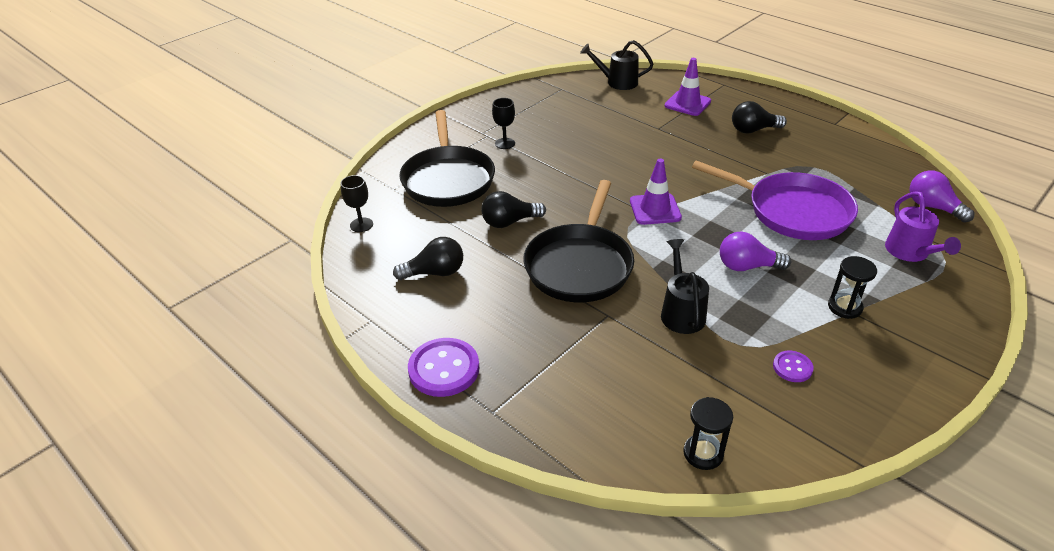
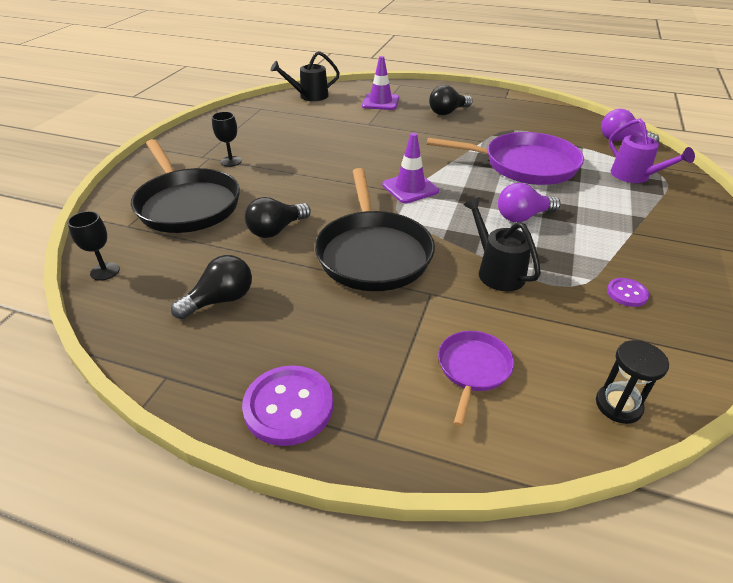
camera: 25 degrees left, 0 degrees up
(600, 387) = (473, 369): none -> purple pan
(845, 307) = (624, 230): black hourglass -> none

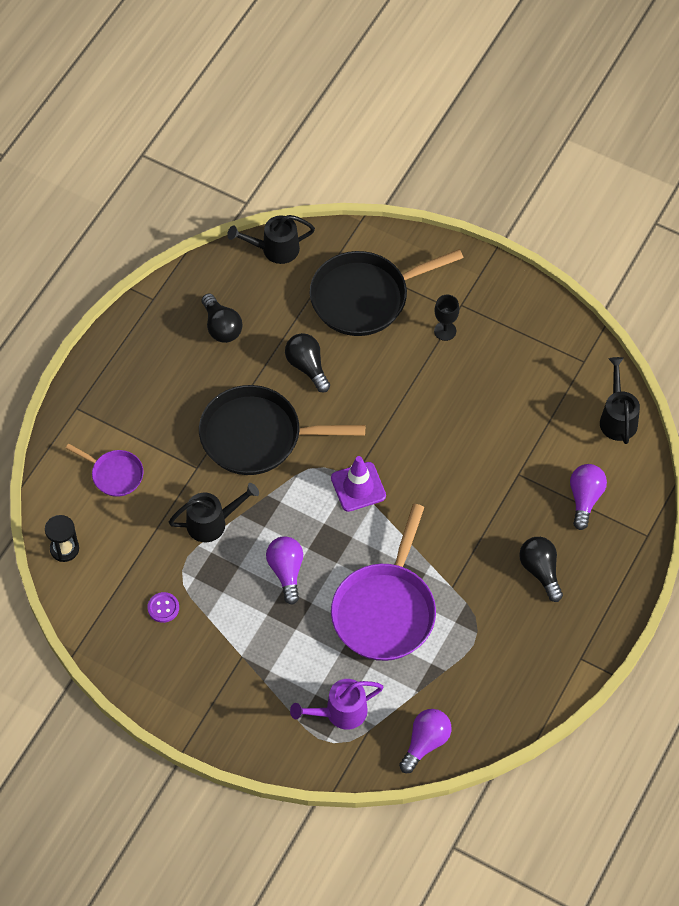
camera: 100 degrees right, 20 degrees up
(105, 271) = (274, 249): black goblet -> black watering can
(288, 406) = (111, 365): purple button -> none
(380, 102) = (585, 499): purple traffic cone -> purple light bulb

